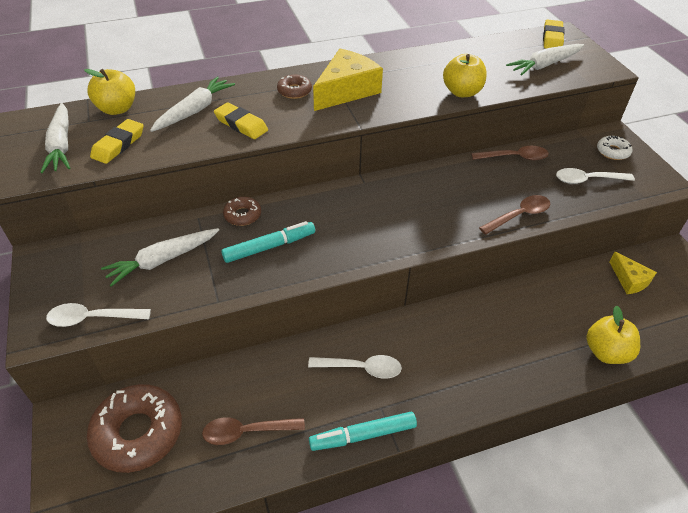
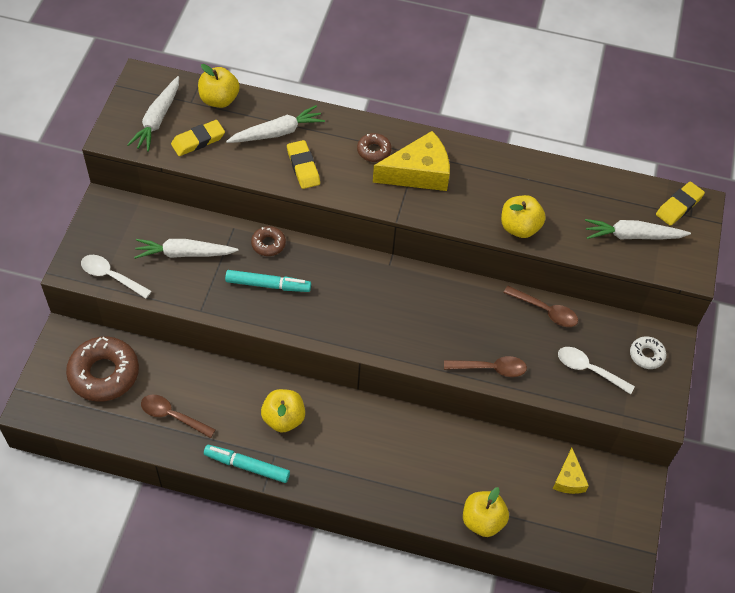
camera: 30 degrees right, 10 degrees up
(361, 368) = (283, 418): white spoon -> yellow apple

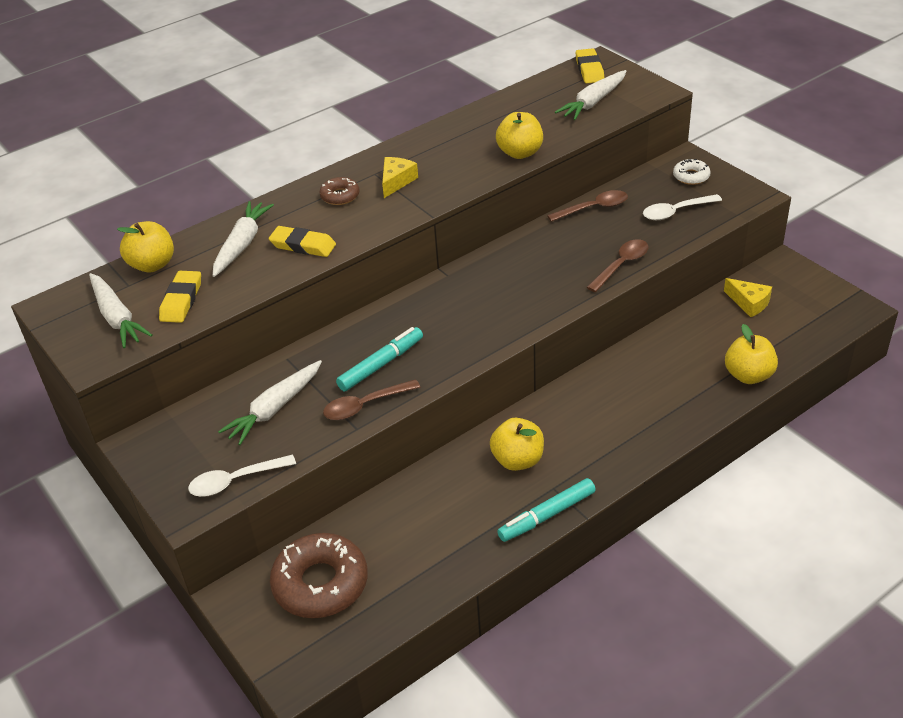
camera: 45 degrees left, 15 degrees down
(172, 416) = (431, 548): brown spoon -> brown spoon (365, 405)
(268, 244) = (334, 342): brown donut -> none
(418, 173) = (396, 181): yellow cheese -> yellow cheese, size x0.56

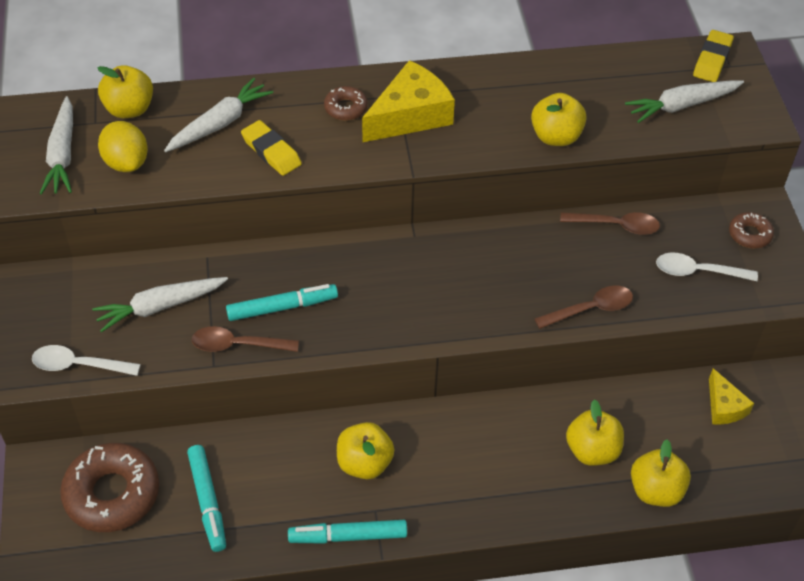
camera: 25 degrees right, 10 degrees up
(181, 300) = (126, 162): yellow eraser -> yellow lemon
(396, 181) = (410, 115): yellow cheese -> yellow cheese, size x1.79
(410, 548) = (207, 501): none -> turquoise marker
(682, 372) = (592, 450): none -> yellow apple
(691, 176) = (749, 234): white donut -> brown donut

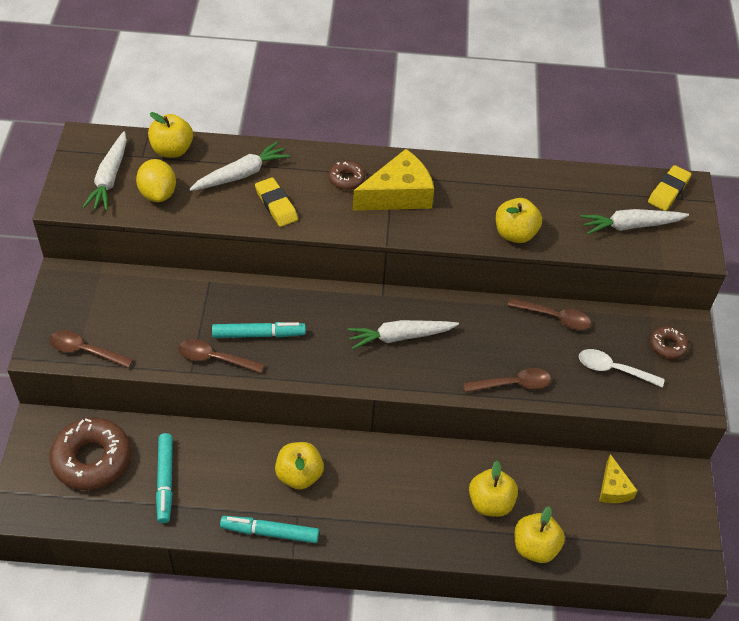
camera: 10 degrees right, 0 degrees up
(78, 365) = (85, 351): white spoon -> brown spoon
(160, 307) = (161, 315): white carrot -> white carrot (400, 337)

